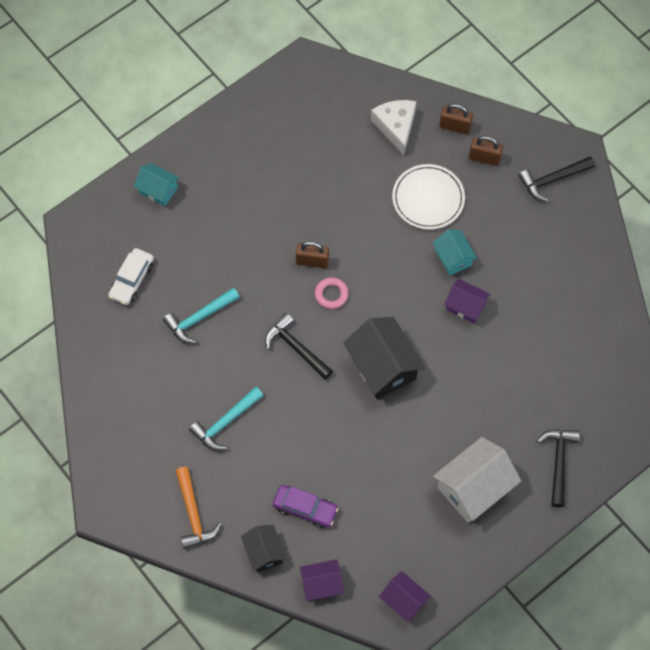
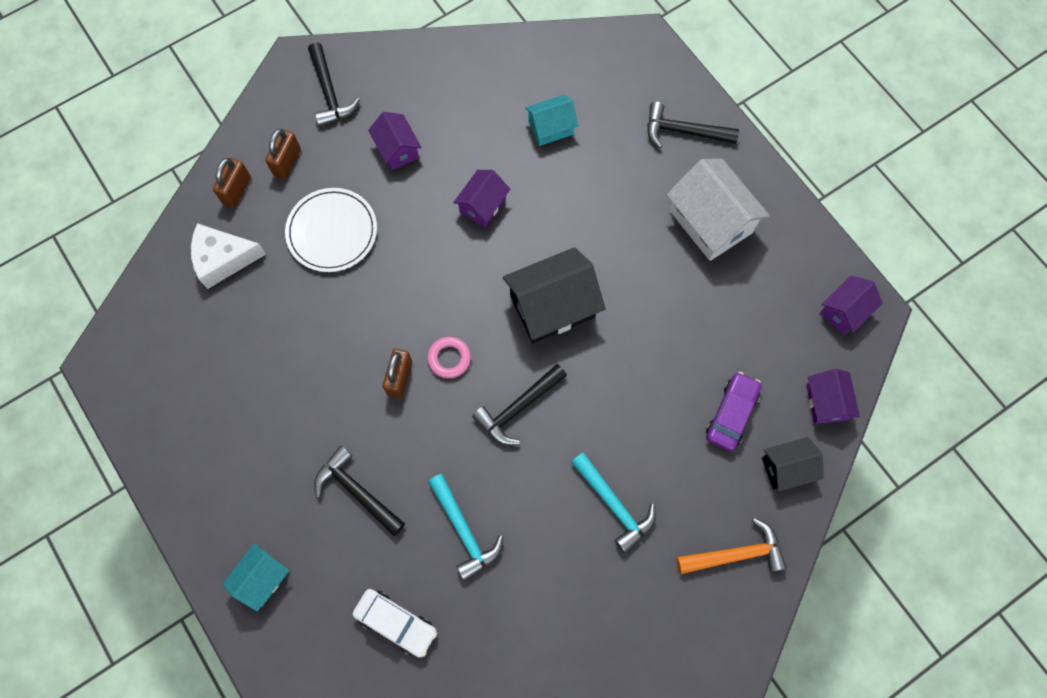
camera: 85 degrees left, 5 degrees up
(223, 243) = (357, 491): none -> black hammer
(453, 258) = (417, 212): turquoise house -> turquoise house (551, 128)
(508, 237) = (397, 149): none -> purple house

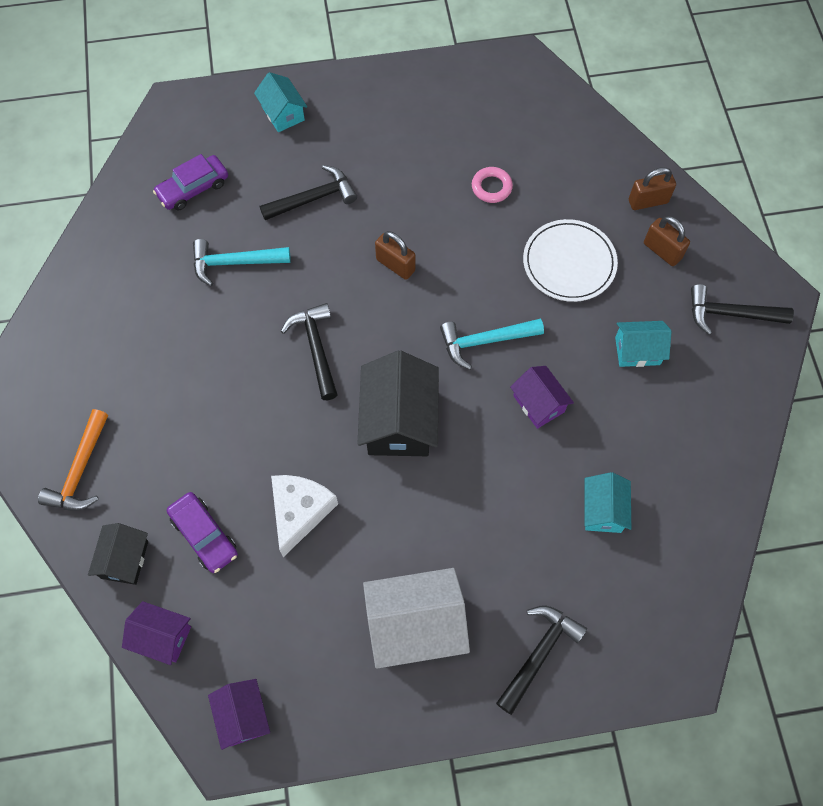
camera: 115 degrees right, 5 degrees down
(223, 259) = (580, 170): white cheese -> white cheese (300, 512)
(237, 190) = (648, 201): brown padlock -> brown padlock turned 60 degrees counterclockwise
(396, 623) = (193, 188): white car -> purple car
(397, 149) = (637, 351): purple house -> turquoise house
(449, 358) = (393, 311): pink ring -> pink ring (491, 187)
(614, 504) = (185, 388): turquoise hammer -> turquoise hammer (485, 341)

